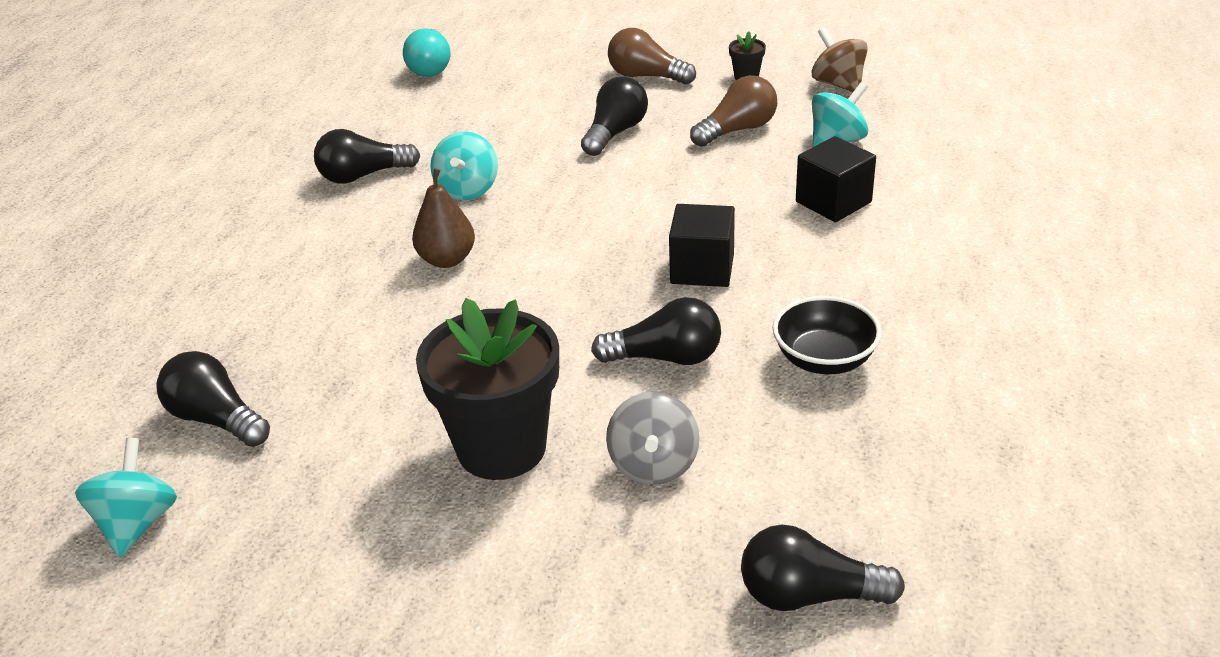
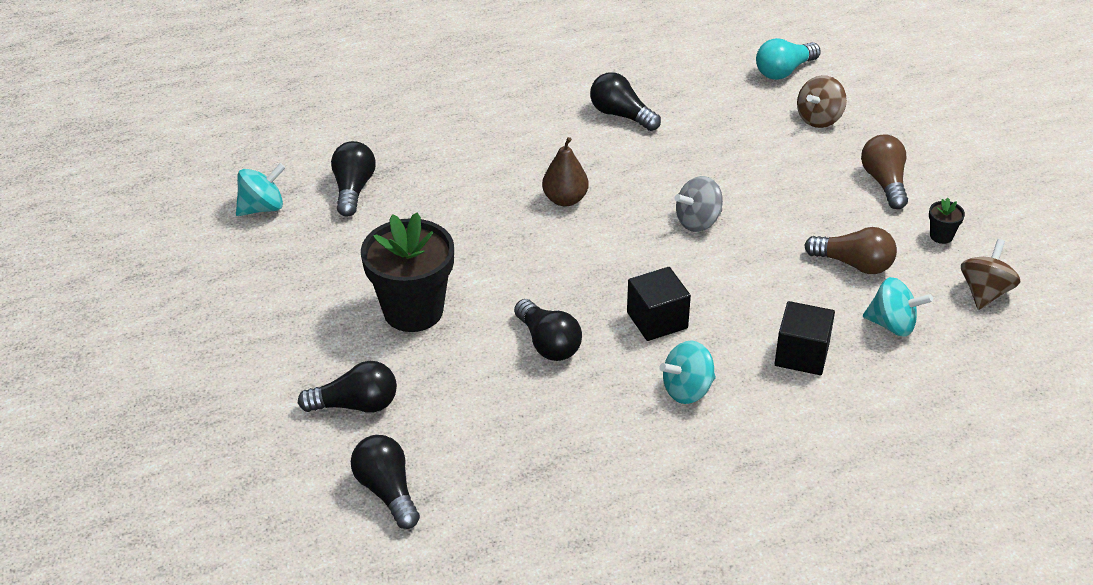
camera: 55 degrees right, 5 degrees up
(468, 190) = (648, 169): turquoise spinning top -> turquoise spinning top (687, 390)
(521, 75) = (819, 119): none -> brown spinning top
(615, 133) = (787, 203): black light bulb -> black light bulb (356, 405)
(653, 465) = (446, 381): grey spinning top -> grey spinning top (698, 221)
(824, 359) = (606, 419): black bowl -> none

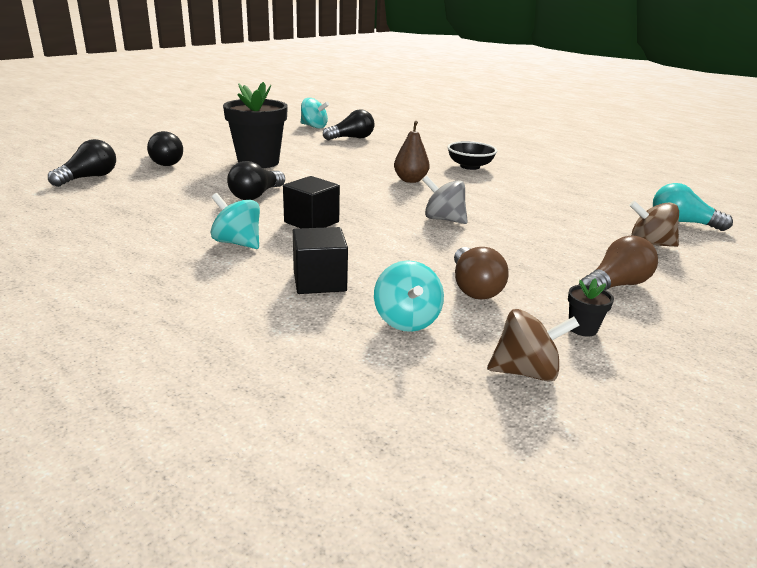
camera: 60 degrees right, 15 degrees down
(543, 132) = (470, 166): none -> black bowl
(621, 115) = (524, 182): black light bulb -> none

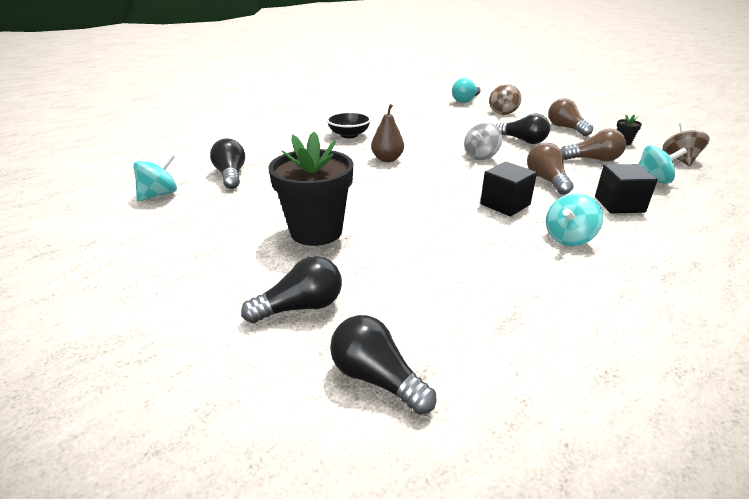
camera: 80 degrees left, 5 degrees up
(256, 195) = (439, 231): black light bulb -> black light bulb (523, 141)
(383, 248) = (546, 180): none -> brown light bulb

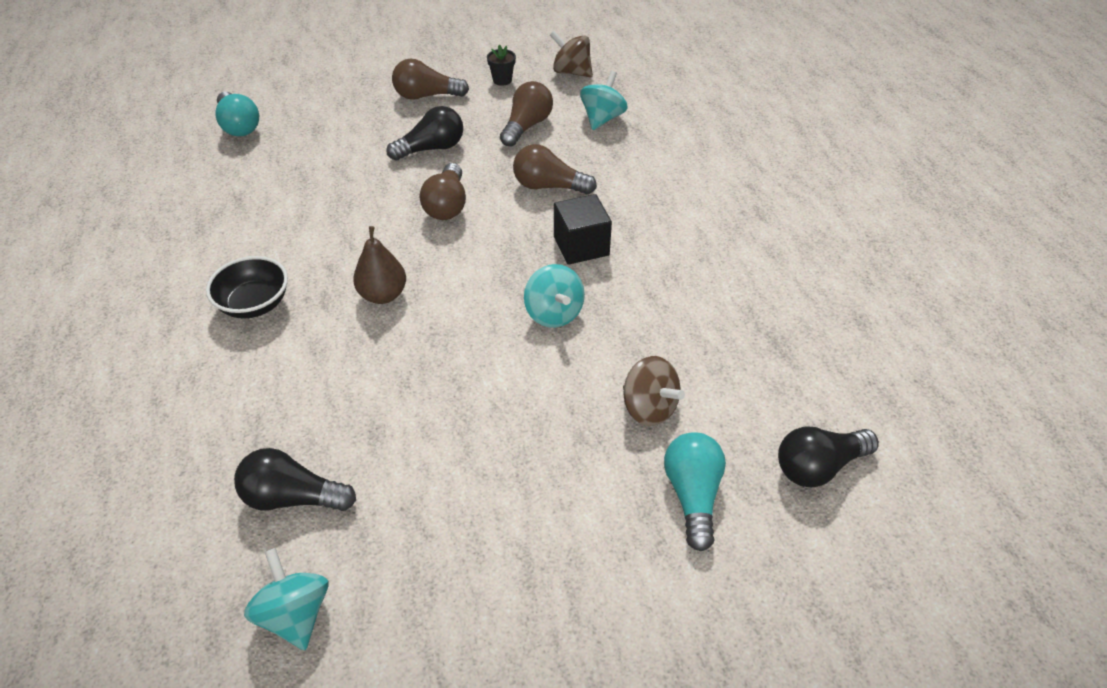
camera: 65 degrees left, 15 degrees up
(301, 307) = (692, 495): black light bulb -> turquoise light bulb
(316, 231) = (541, 437): black flower pot -> none
(481, 156) = (447, 205): grey spinning top -> brown light bulb
(503, 112) = (323, 116): brown spinning top -> brown spinning top (649, 408)
(568, 238) = (673, 237): turquoise spinning top -> turquoise spinning top (553, 313)
(619, 204) = (633, 168): black cube -> none

